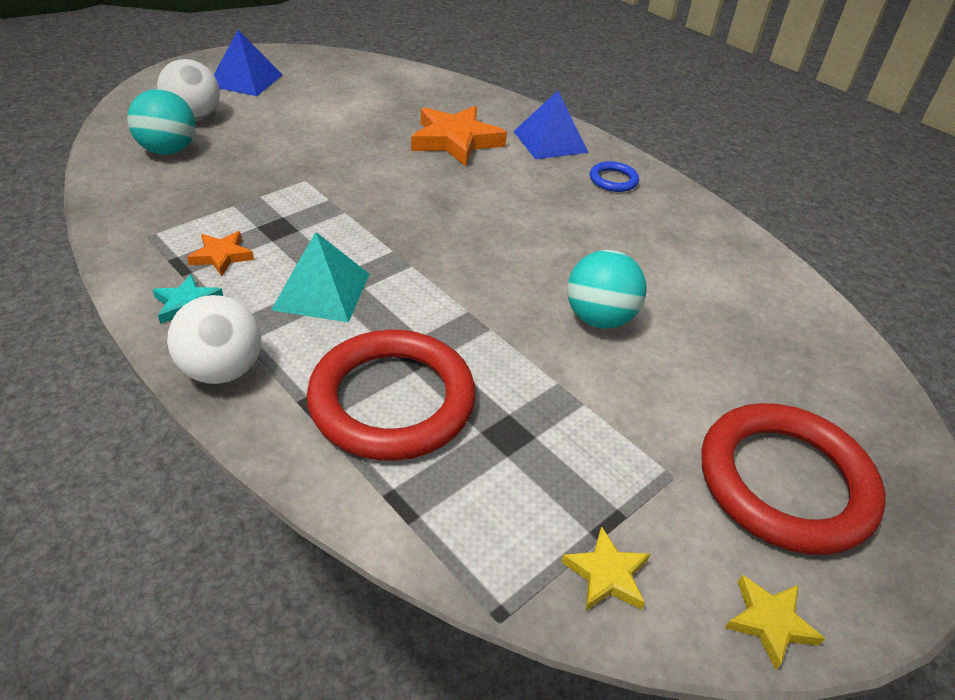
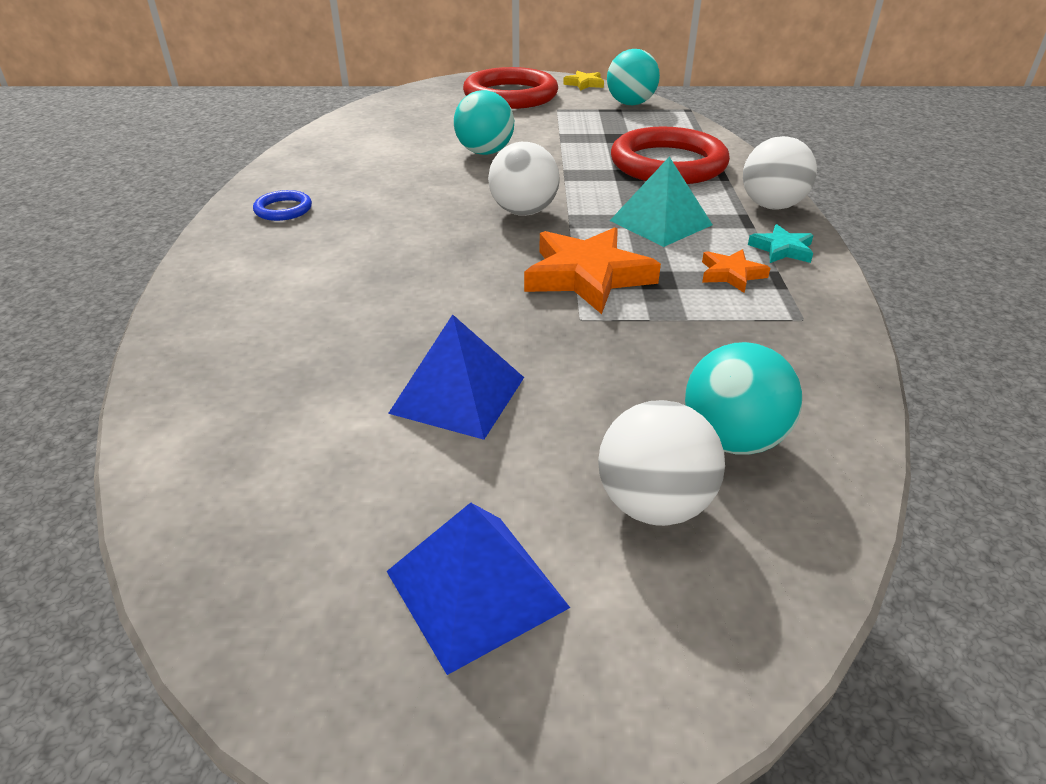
camera: 135 degrees left, 5 degrees down
(450, 252) = (523, 212): none -> white ball
(456, 141) = (341, 301): orange star -> orange star (587, 276)
(550, 141) = (249, 261): blue pyramid -> blue pyramid (458, 395)
(606, 574) = (630, 104): yellow star -> turquoise ball

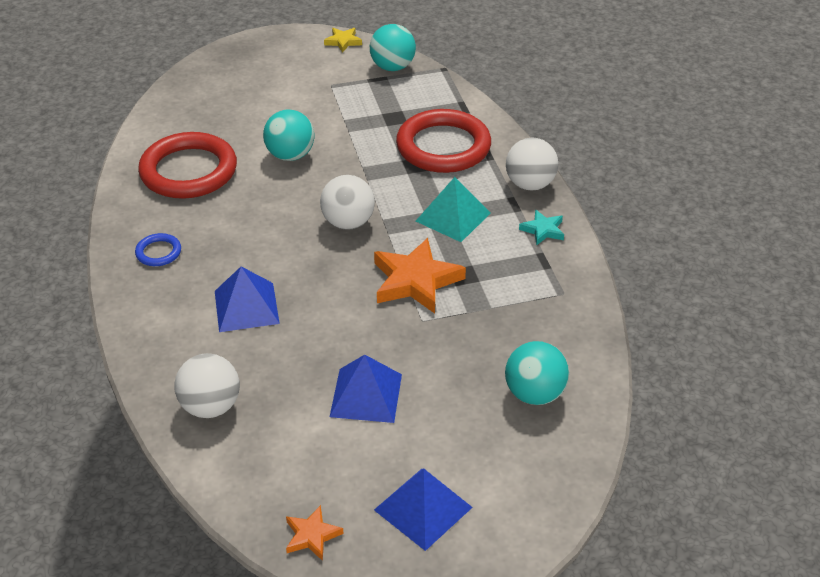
camera: 15 degrees left, 5 degrees up
(351, 271) = (246, 307): none -> blue pyramid
(510, 95) = (282, 70): red ring -> red ring (188, 171)
(653, 504) = (500, 443): white ball -> white ball (211, 406)
(731, 274) = (512, 261): orange star -> orange star (312, 535)

